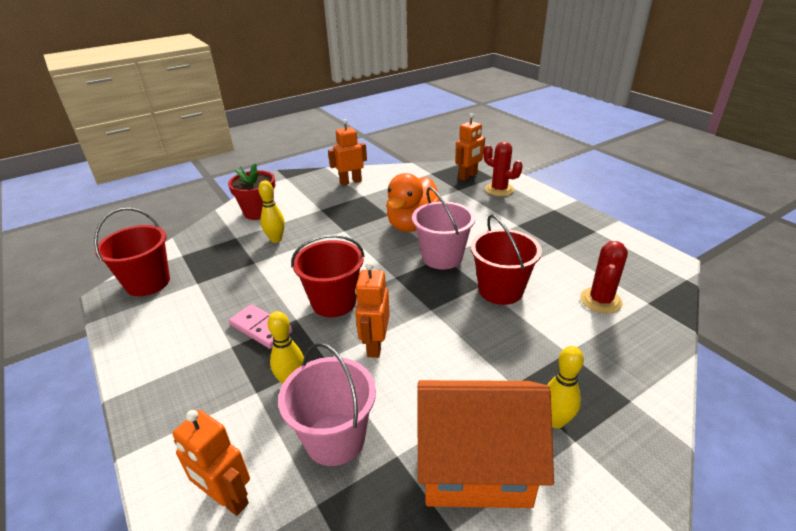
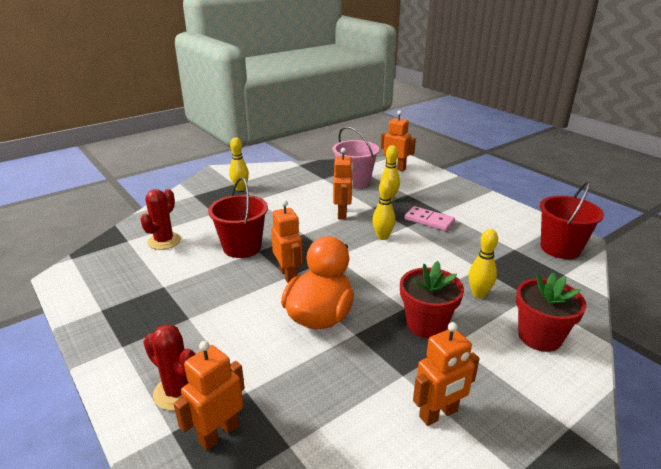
camera: 175 degrees right, 5 degrees down
(333, 219) = (426, 324): none -> red flower pot
(334, 302) = (382, 237): red bucket -> yellow bowling pin
(442, 257) = (288, 275): pink bucket -> orange robot
(475, 465) = (286, 177): orange house -> none

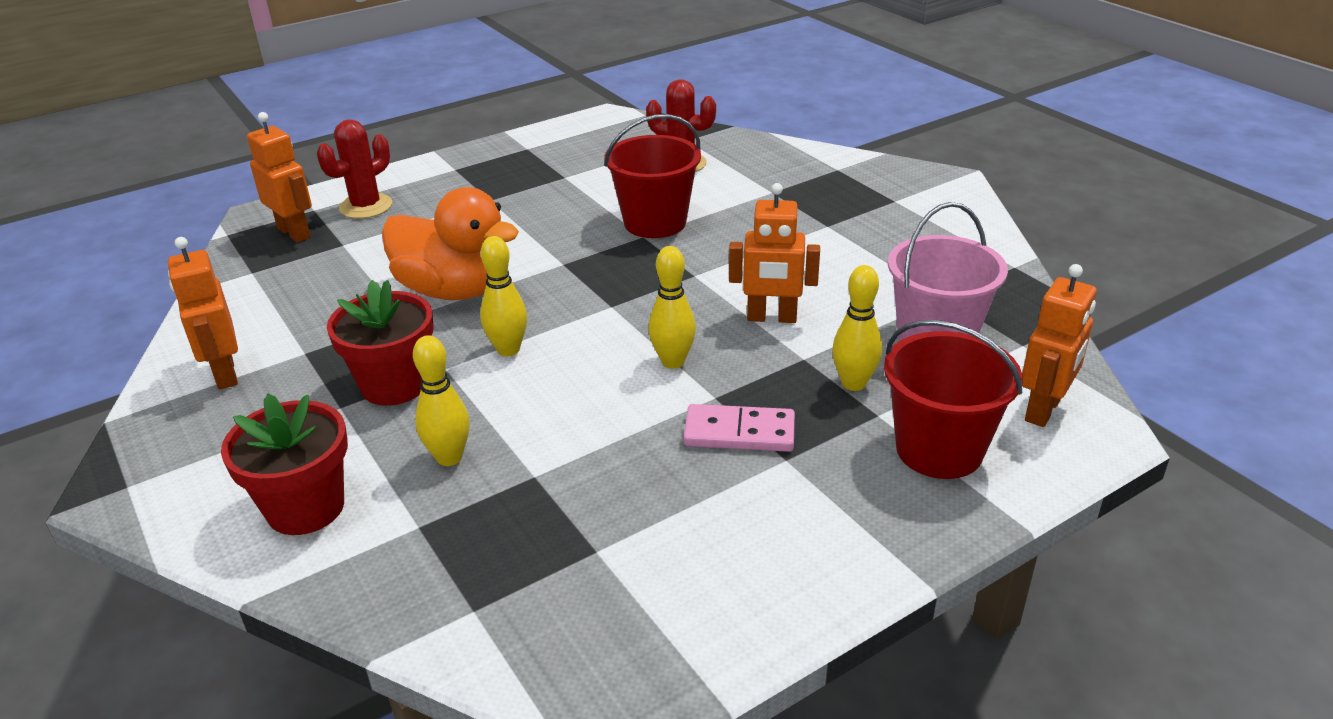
camera: 95 degrees right, 5 degrees up
(240, 188) = (872, 207): yellow bowling pin -> yellow bowling pin (508, 350)
(288, 275) = (565, 264): orange robot -> none
(429, 220) = (739, 432): pink domino -> pink domino turned 60 degrees clockwise
(560, 248) = (584, 642): red bucket -> red bucket (939, 450)

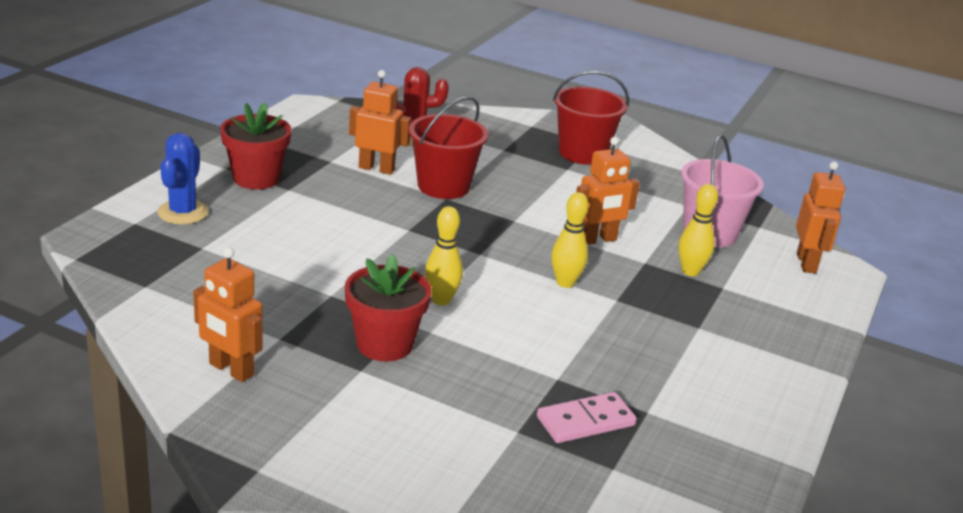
camera: 35 degrees left, 5 degrees down
(294, 233) = (143, 246): orange robot -> orange robot (377, 168)
(305, 507) = (423, 443): red flower pot -> red flower pot (256, 178)
(366, 206) = (183, 212): red cactus -> blue cactus
(449, 457) = (486, 382): yellow bowling pin -> none
(454, 290) = (347, 266): orange duck -> none
(739, 432) = (655, 318): pink domino -> pink domino (585, 421)
(939, 450) = (775, 300): red bucket -> red bucket (582, 153)

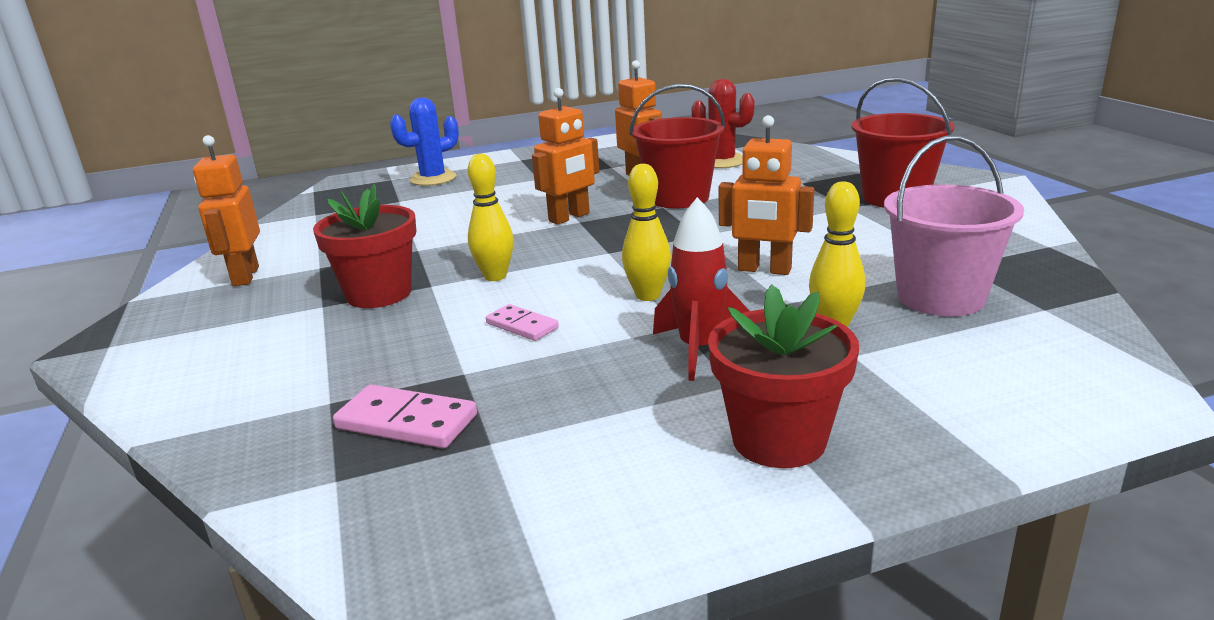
camera: 50 degrees right, 5 degrees down
(256, 178) = (528, 168): red flower pot -> red flower pot (779, 440)
(531, 333) = (522, 326): none -> pink domino
(652, 312) = (699, 350): none -> red rocket
(806, 263) = (1059, 367): orange robot -> orange robot (569, 217)

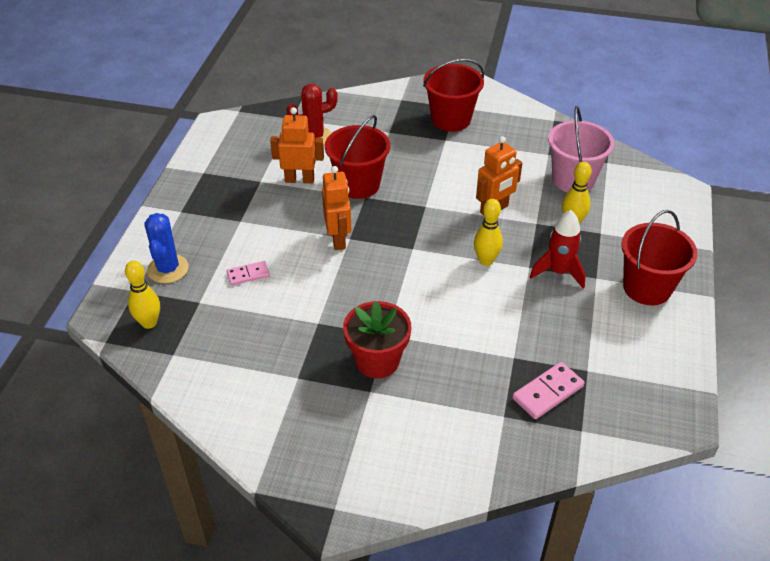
camera: 60 degrees left, 20 degrees up
(245, 276) = (274, 419): orange robot -> none
(495, 276) = (401, 304): yellow bowling pin -> yellow bowling pin (149, 323)
(522, 326) = (479, 318): pink domino -> pink domino (248, 275)
(779, 440) = (647, 288): red flower pot -> red bucket

